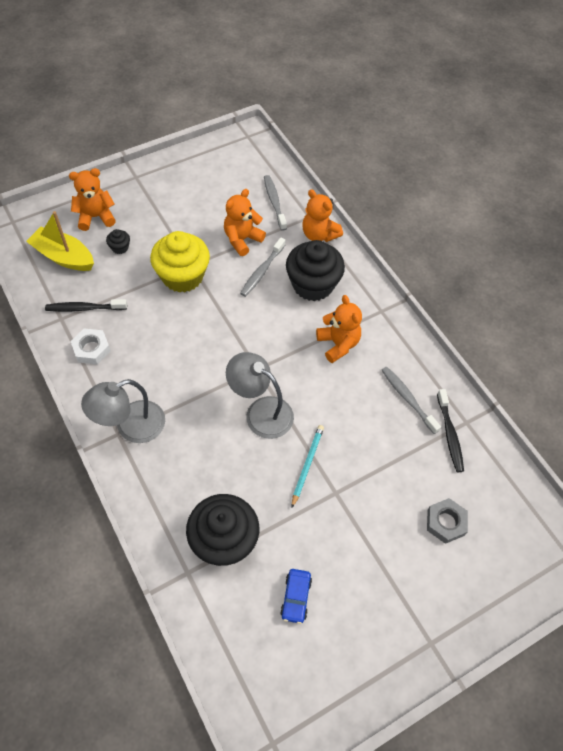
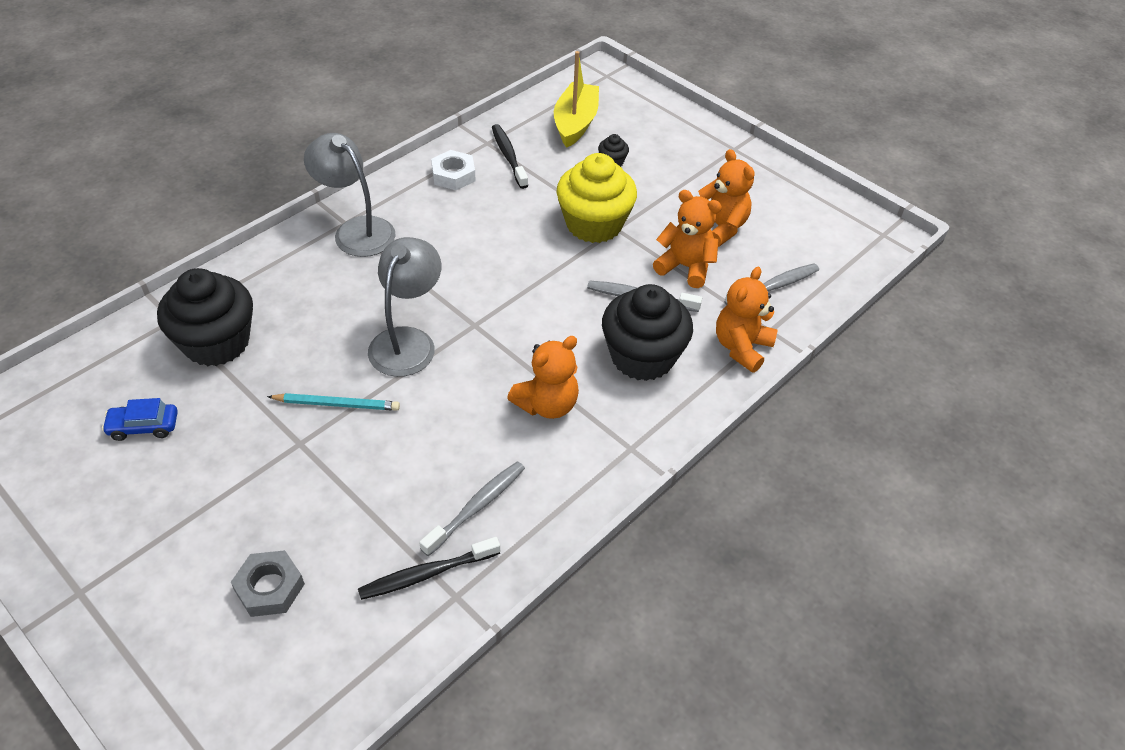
camera: 75 degrees right, 10 degrees down
(96, 217) = (649, 132): orange teddy bear -> orange teddy bear (720, 227)

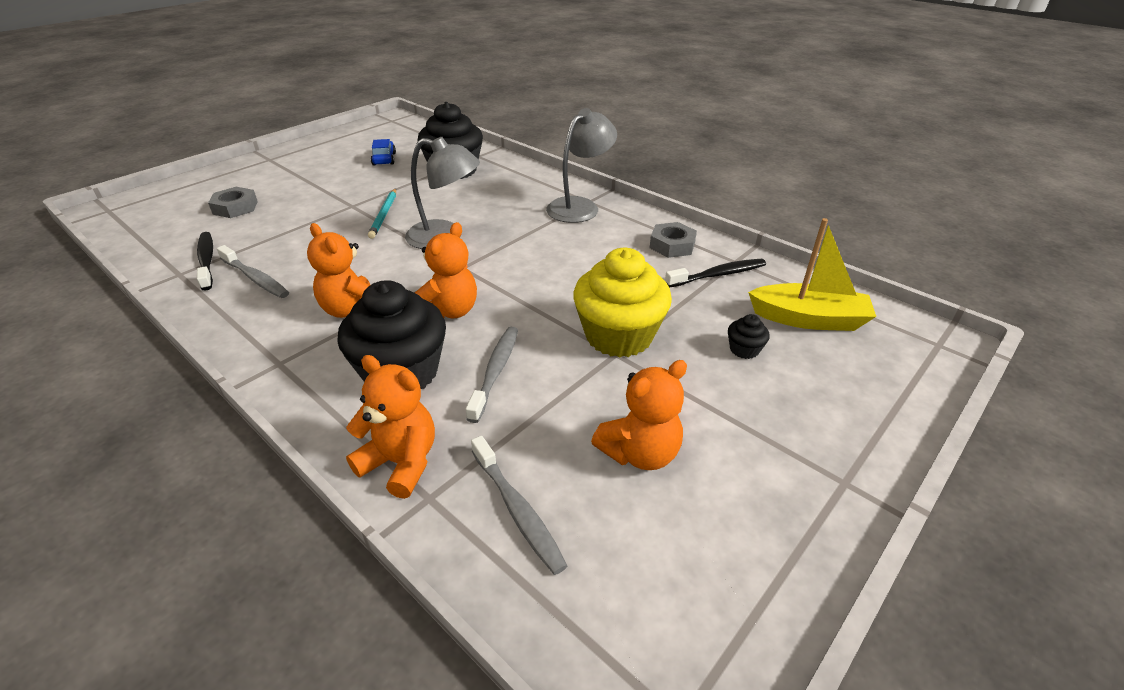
camera: 90 degrees right, 10 degrees down
(453, 175) = (672, 245): white nut -> grey nut
(685, 267) = (552, 413): orange teddy bear -> orange teddy bear (448, 311)

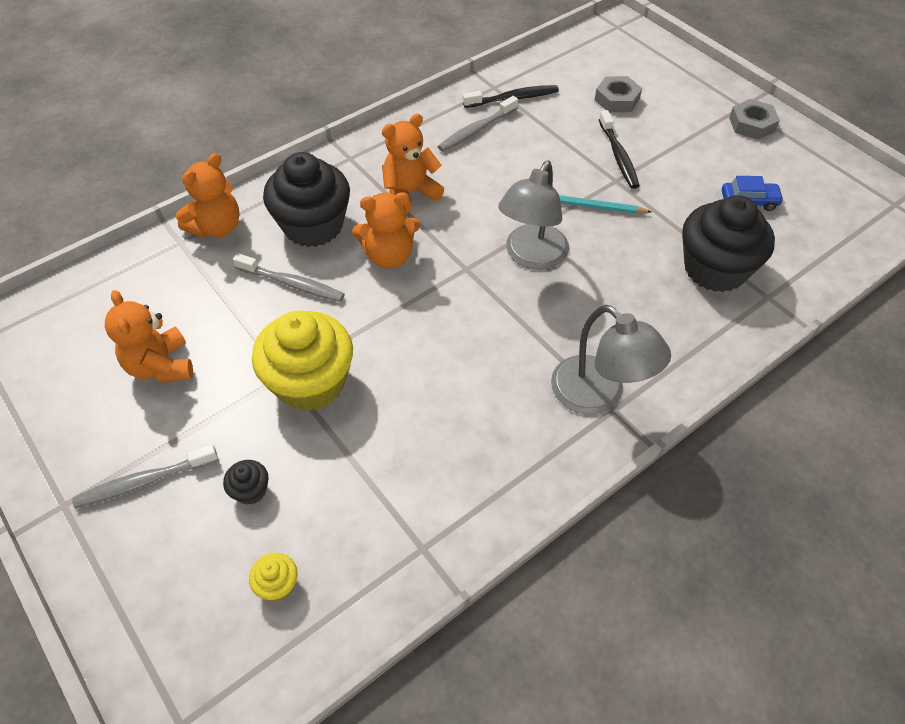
camera: 100 degrees right, 15 degrees up
(448, 311) = (389, 256): orange teddy bear -> orange teddy bear turned 45 degrees counterclockwise
(517, 510) = (146, 286): grey toothbrush -> grey toothbrush (144, 481)
(672, 245) = (477, 482): grey nut -> grey nut (752, 124)
(718, 275) = (395, 515): black toothbrush -> black toothbrush (618, 156)
(808, 319) = (277, 584): yellow boat -> yellow cupcake

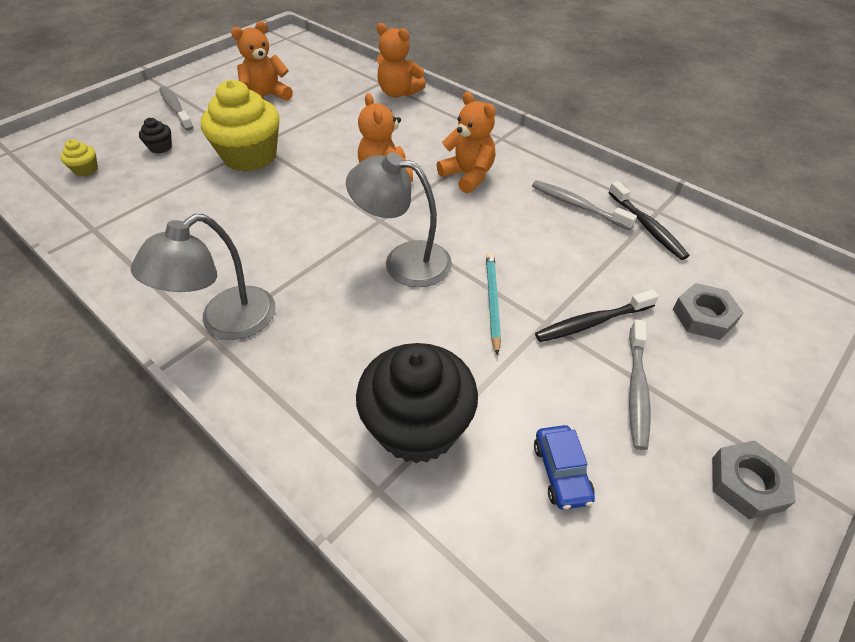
camera: 80 degrees right, 5 degrees down
(292, 284) = (346, 133): grey toothbrush -> grey toothbrush (636, 389)
(313, 226) = (412, 132): black cupcake -> none

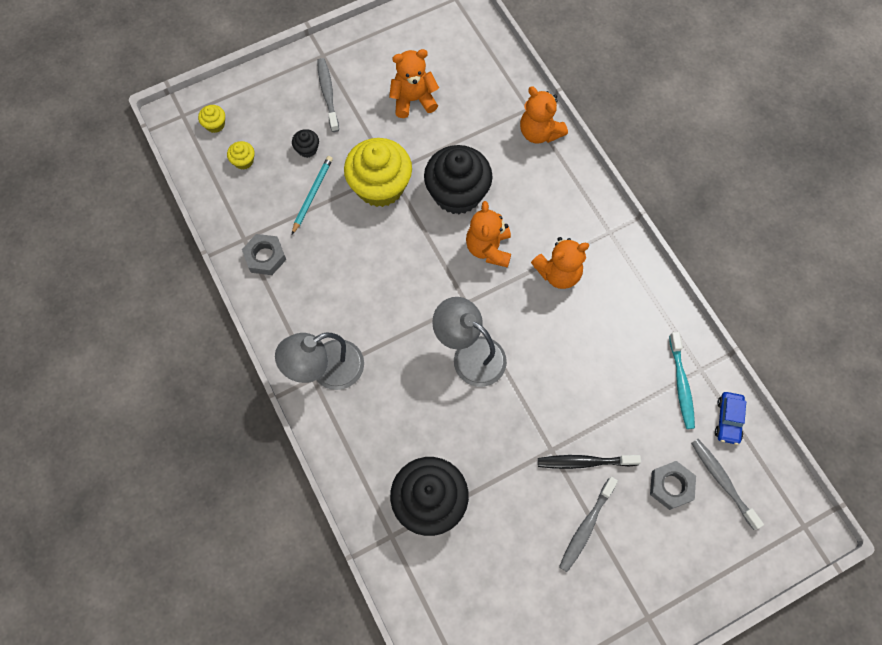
camera: 20 degrees right, 20 degrees up
(48, 151) = (215, 124): none -> yellow cupcake
(335, 145) = (457, 193): none -> black cupcake
(468, 176) = (558, 273): orange teddy bear -> orange teddy bear turned 90 degrees clockwise
(492, 302) = (520, 417): turquoise pencil -> turquoise pencil (312, 195)
(561, 472) = (506, 565): blue car -> blue car (728, 420)
(577, 205) = (635, 341): grey toothbrush -> grey toothbrush (722, 481)
(647, 227) = (681, 384): black toothbrush -> turquoise toothbrush
(747, 483) = (617, 616): grey nut -> grey nut (265, 257)

